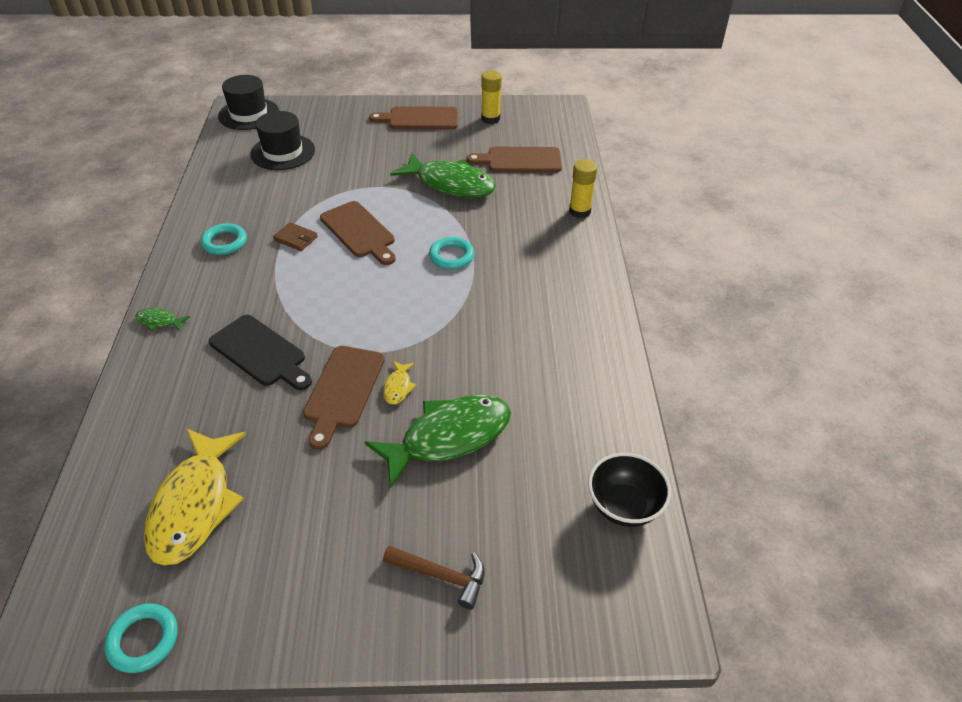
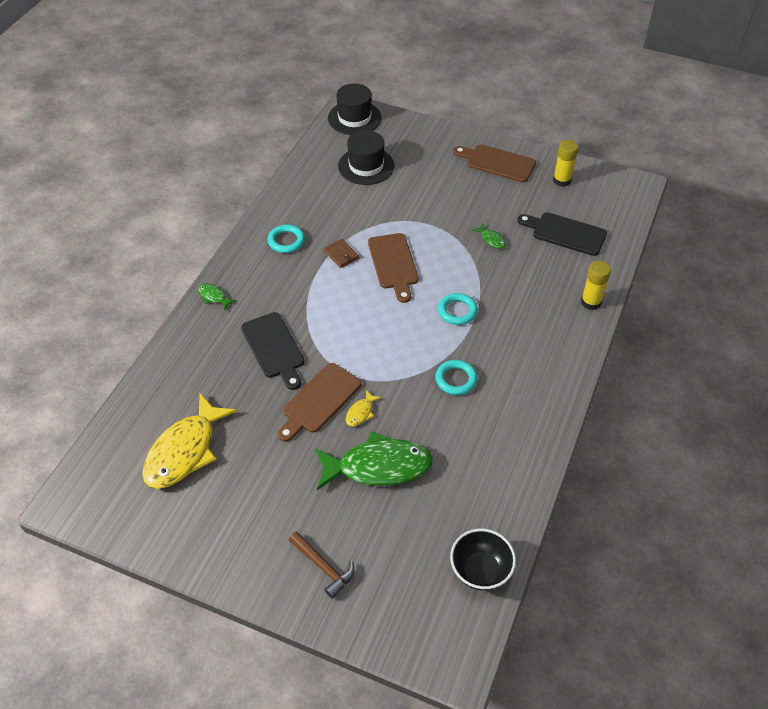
camera: 25 degrees right, 5 degrees up
(143, 640) = (121, 530): turquoise ring -> turquoise ring (456, 379)
(451, 184) = (491, 239): green fish -> green fish, size x0.41
(520, 160) = (565, 233): brown cutting board -> black cutting board

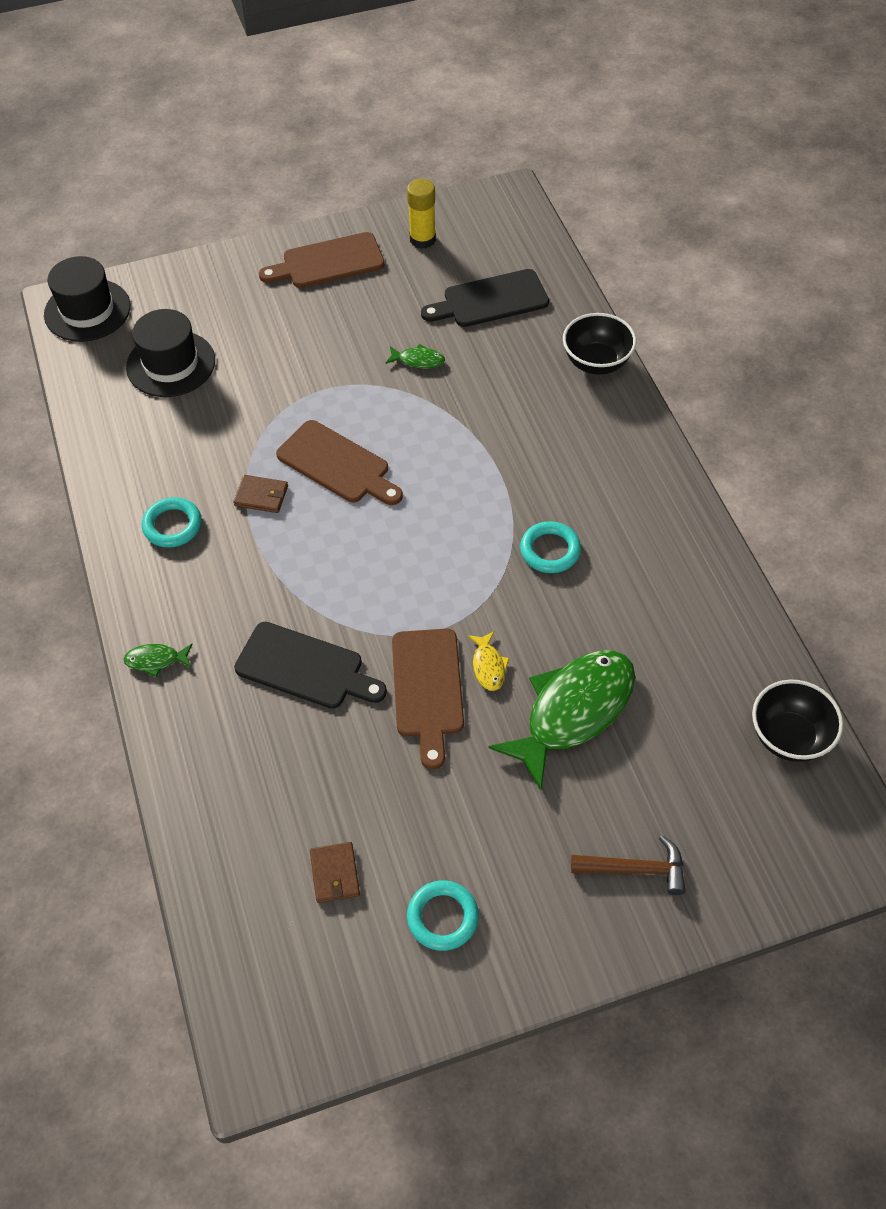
camera: 40 degrees left, 5 degrees up
(185, 451) = (335, 874): yellow fish -> brown wallet
(457, 311) = (469, 471): turquoise ring -> turquoise ring (442, 917)
(591, 302) = (596, 362): yellow glue stick -> black bowl

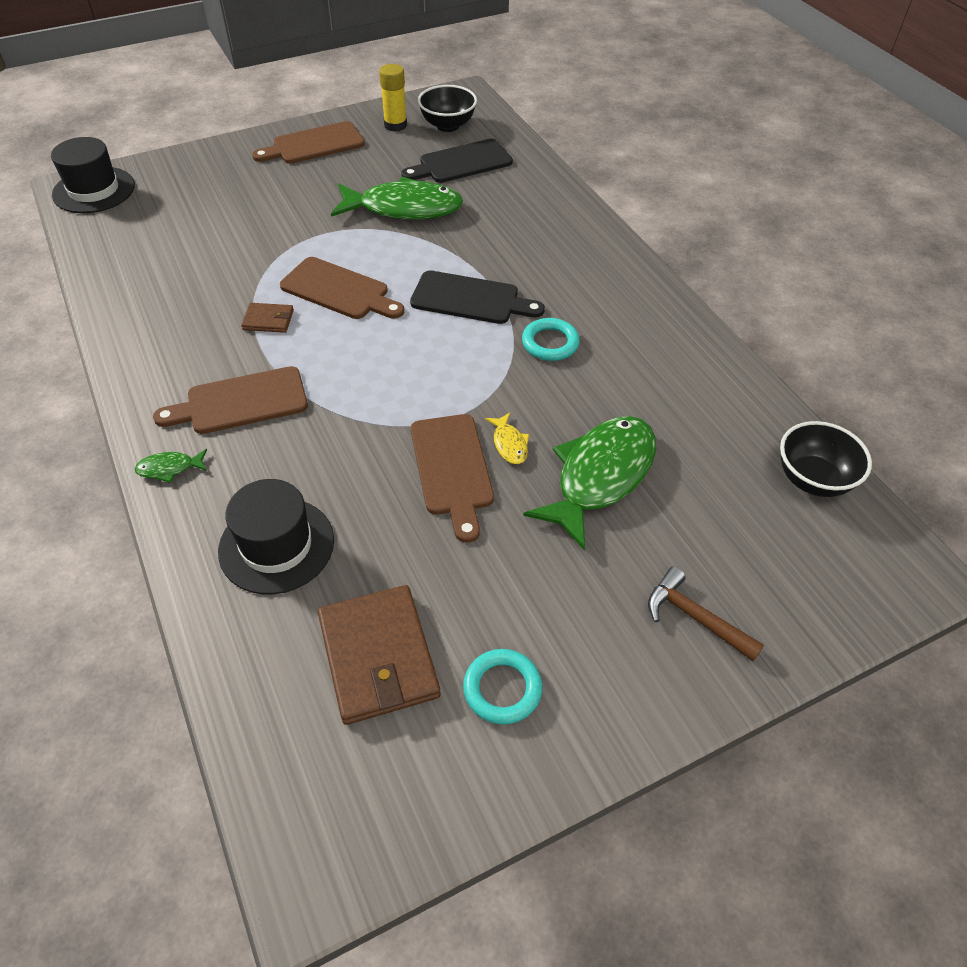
camera: 10 degrees left, 5 degrees down
(171, 364) = (174, 224): black hat -> black hat (276, 545)
(172, 525) = (182, 350): turquoise ring -> none
(228, 592) = (241, 402): none -> brown cutting board
(304, 668) = (325, 461): black cutting board -> black cutting board (470, 299)
(335, 874) = (378, 656): brown wallet -> brown wallet, size x2.03
(418, 360) = (404, 208): green fish -> green fish, size x2.43
(596, 362) = (562, 200): black bowl -> black bowl (448, 125)
(635, 869) = (695, 617): brown hammer -> brown hammer turned 135 degrees counterclockwise

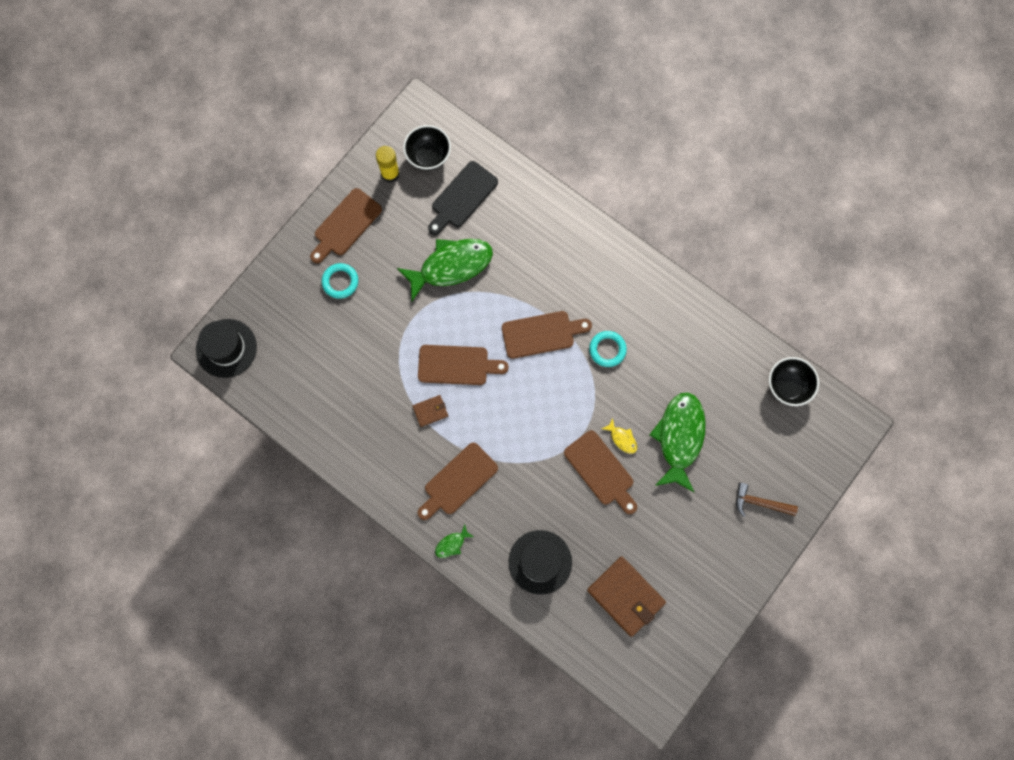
camera: 25 degrees left, 25 degrees up
(470, 299) = (541, 334): black cutting board -> brown cutting board
(502, 689) = (689, 584): turquoise ring -> turquoise ring (340, 282)

